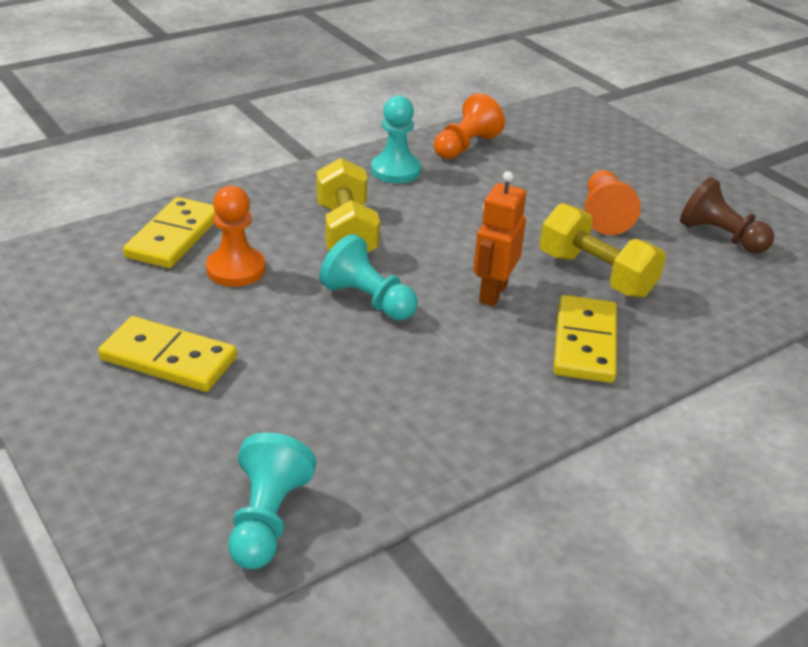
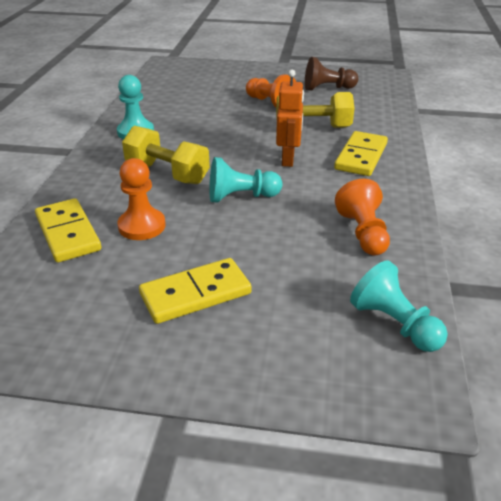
camera: 45 degrees left, 0 degrees up
(465, 146) = (150, 104): orange pawn -> orange pawn (363, 233)
(492, 293) = (288, 159): orange robot -> orange robot turned 150 degrees counterclockwise
(585, 343) = (361, 156): yellow domino -> yellow domino turned 60 degrees clockwise

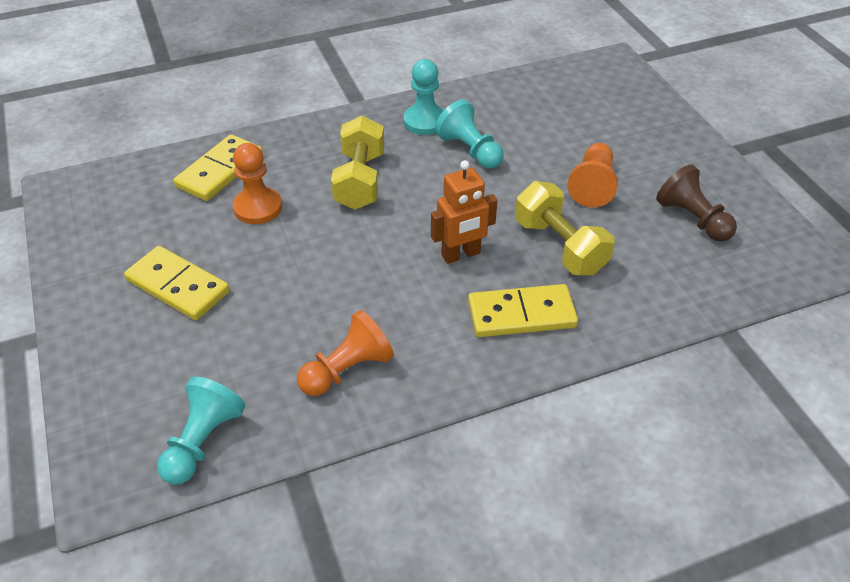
camera: 60 degrees right, 10 degrees up
(241, 197) = (353, 250): turquoise pawn -> turquoise pawn (470, 150)

